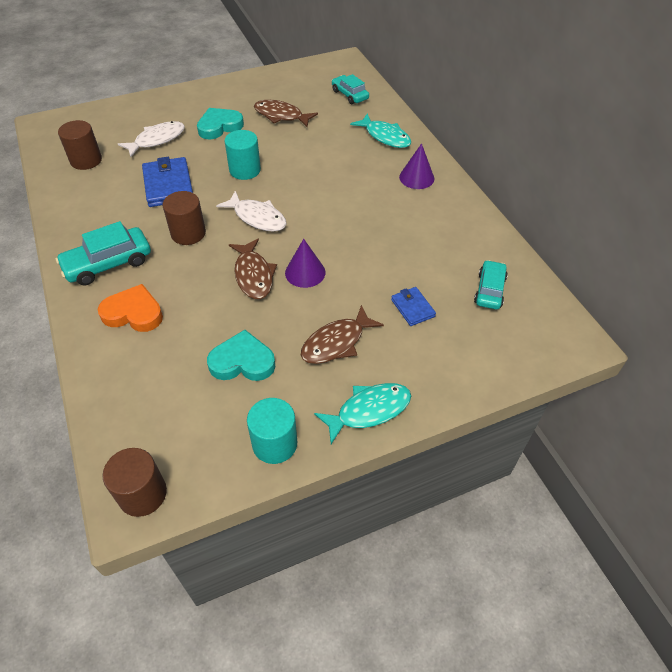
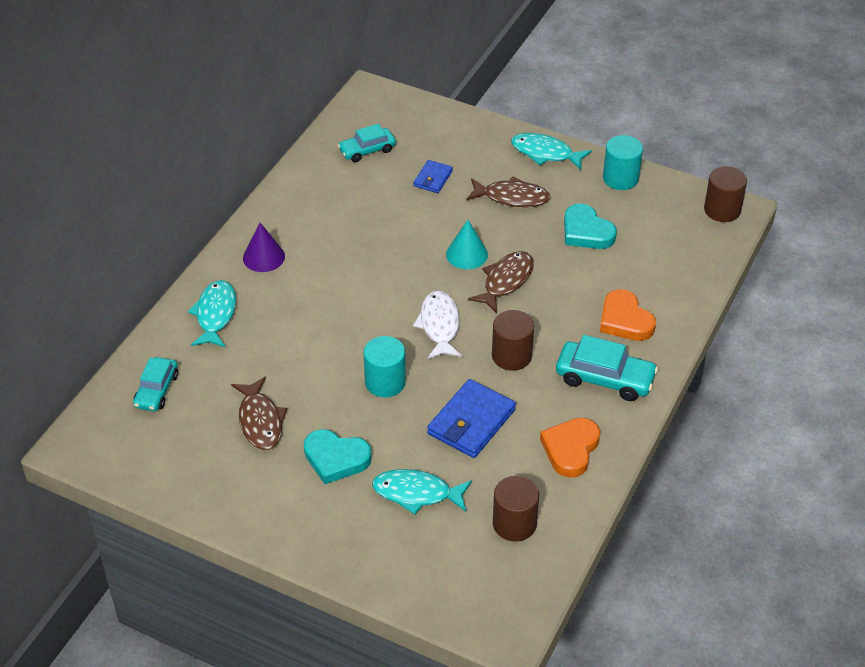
camera: 130 degrees left, 5 degrees down
(89, 211) = (570, 449): none -> orange heart
(157, 140) = (416, 493): white fish -> turquoise fish
(305, 272) = (467, 254): purple cone -> turquoise cone

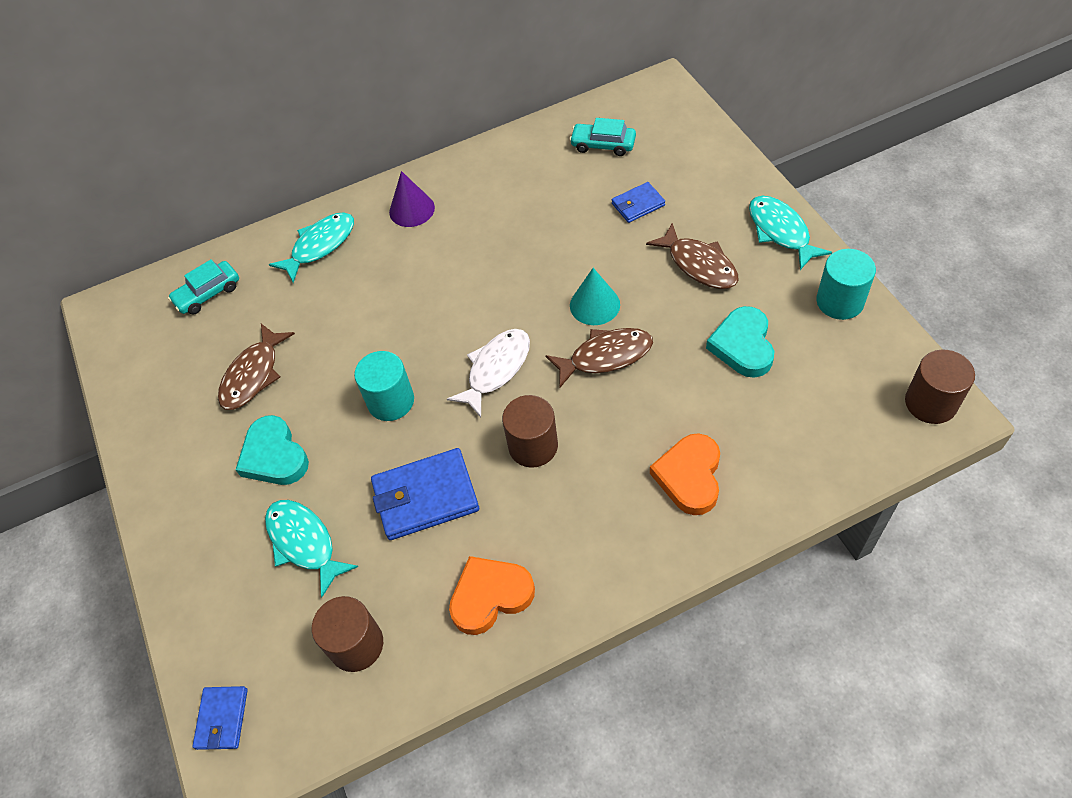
camera: 45 degrees right, 10 degrees up
(471, 614) = (222, 718): none -> blue wallet
(605, 379) = (603, 534): turquoise car -> none

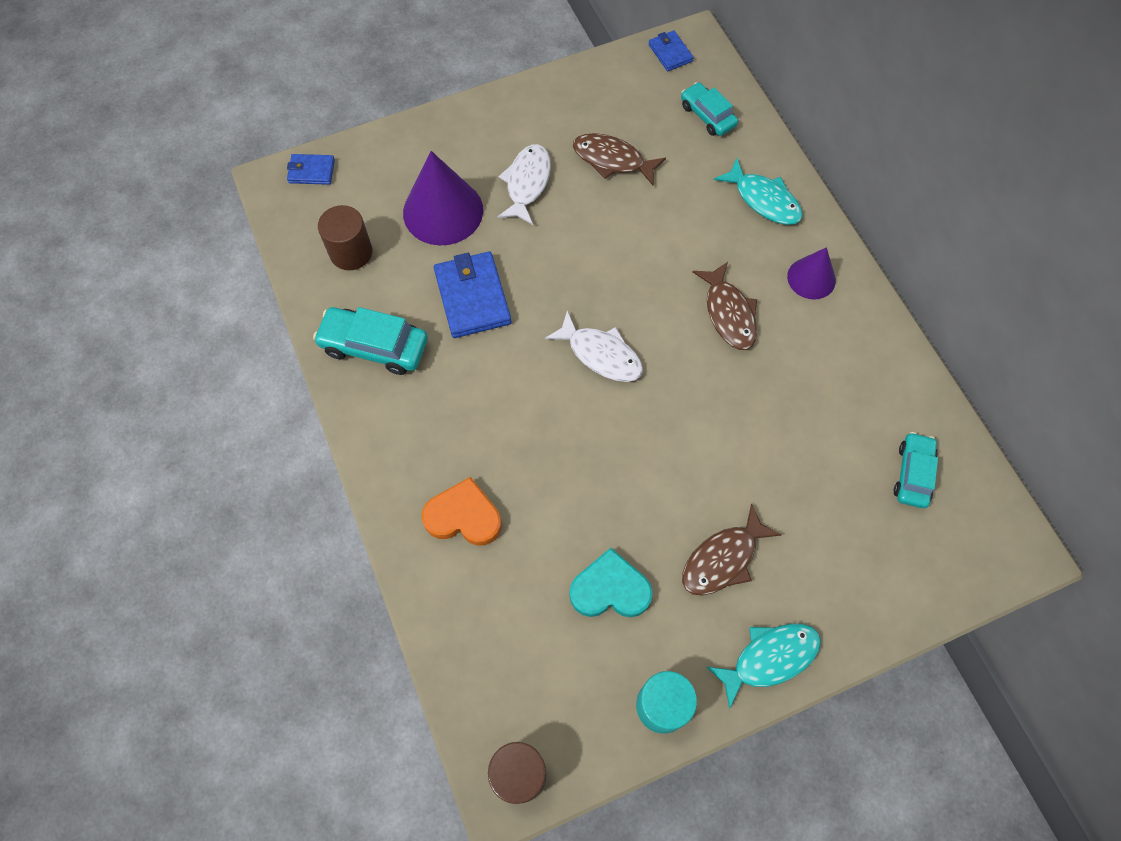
camera: 85 degrees right, 10 degrees up
(274, 456) = (527, 183): turquoise heart -> white fish
(304, 543) = (443, 211): turquoise fish -> purple cone
(391, 401) = (573, 267): turquoise cylinder -> none
(490, 596) = (374, 346): orange heart -> turquoise car
(533, 446) = (512, 383): brown cylinder -> none
(594, 305) = (673, 448): turquoise cone -> none
(605, 356) = (607, 453): brown fish -> brown fish (728, 313)
(638, 204) = (815, 504): blue wallet -> blue wallet (670, 53)

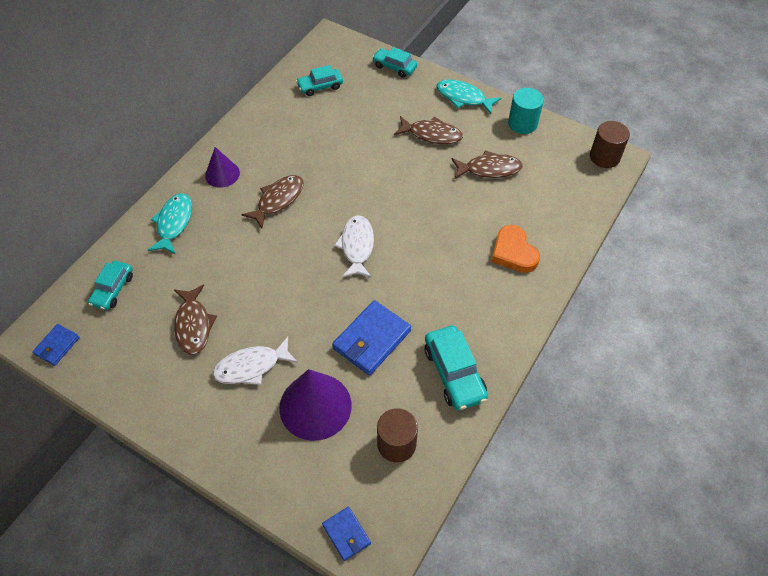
camera: 125 degrees left, 10 degrees down
(610, 589) = (489, 169): turquoise heart -> brown fish
(898, 604) = (394, 67): none -> turquoise car

